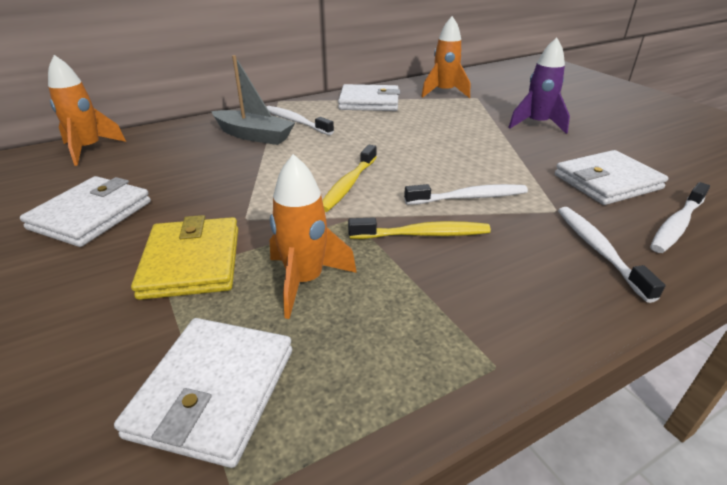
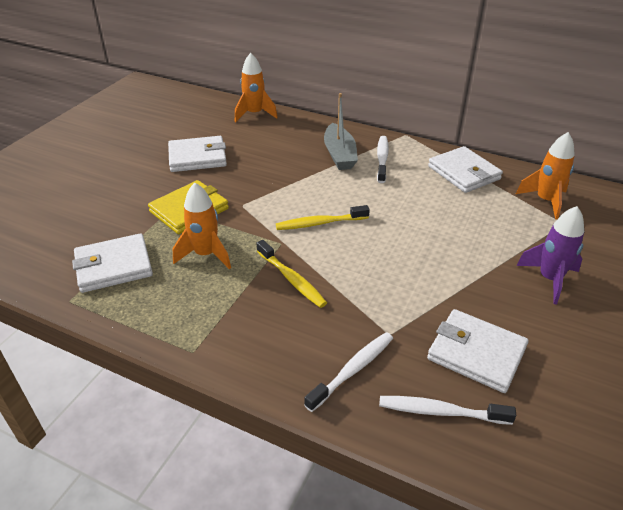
camera: 55 degrees right, 5 degrees up
(469, 197) = (361, 283): white toothbrush -> none

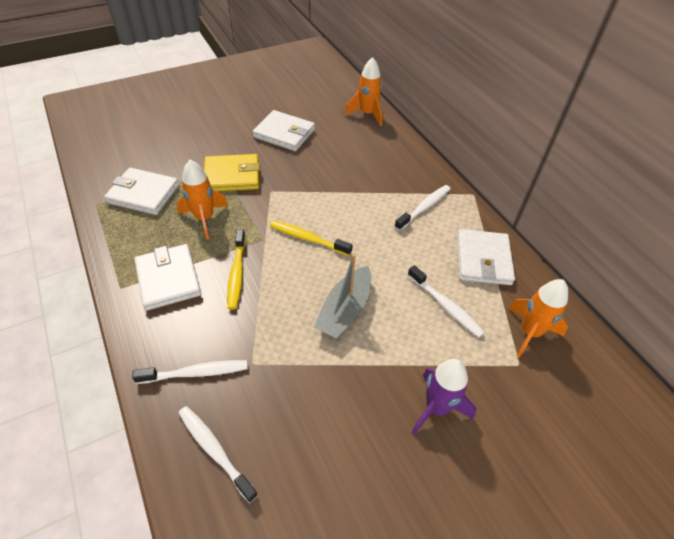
camera: 35 degrees right, 10 degrees up
(339, 155) = (393, 185): grey boat -> grey boat (345, 310)
(476, 214) = (446, 306): none -> white toothbrush
(476, 353) = (295, 426): white wallet -> white wallet (168, 279)

